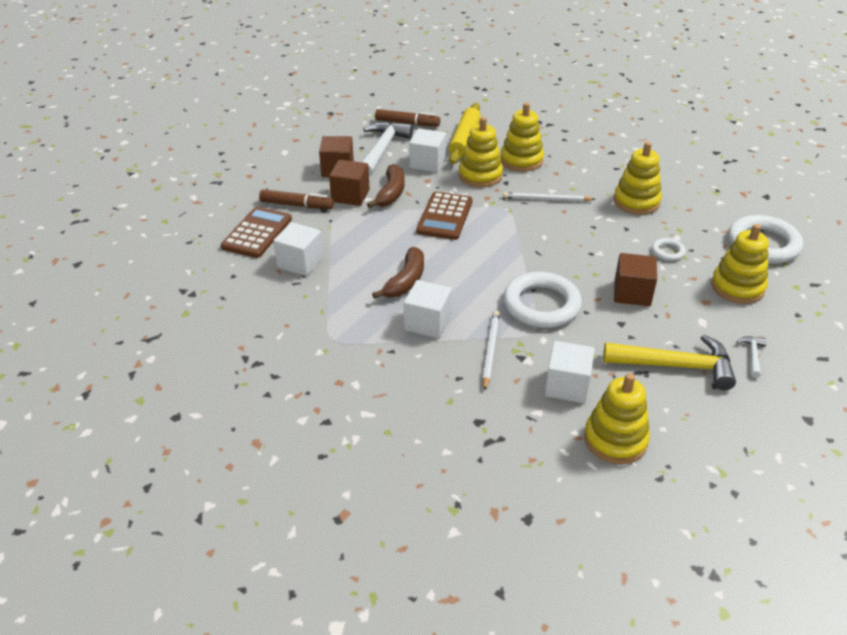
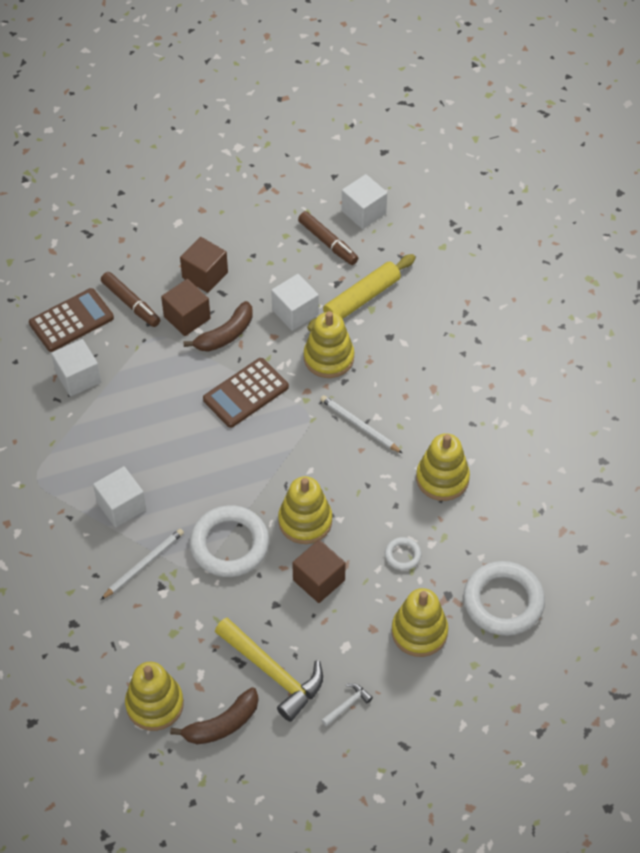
camera: 35 degrees right, 15 degrees up
(382, 150) = (269, 269): white hammer -> none
(405, 281) = (144, 450): brown banana -> brown banana (222, 724)
(521, 160) = (389, 359): yellow stacking toy -> yellow stacking toy (305, 521)
(567, 386) = (168, 635): white cube -> white cube (363, 212)

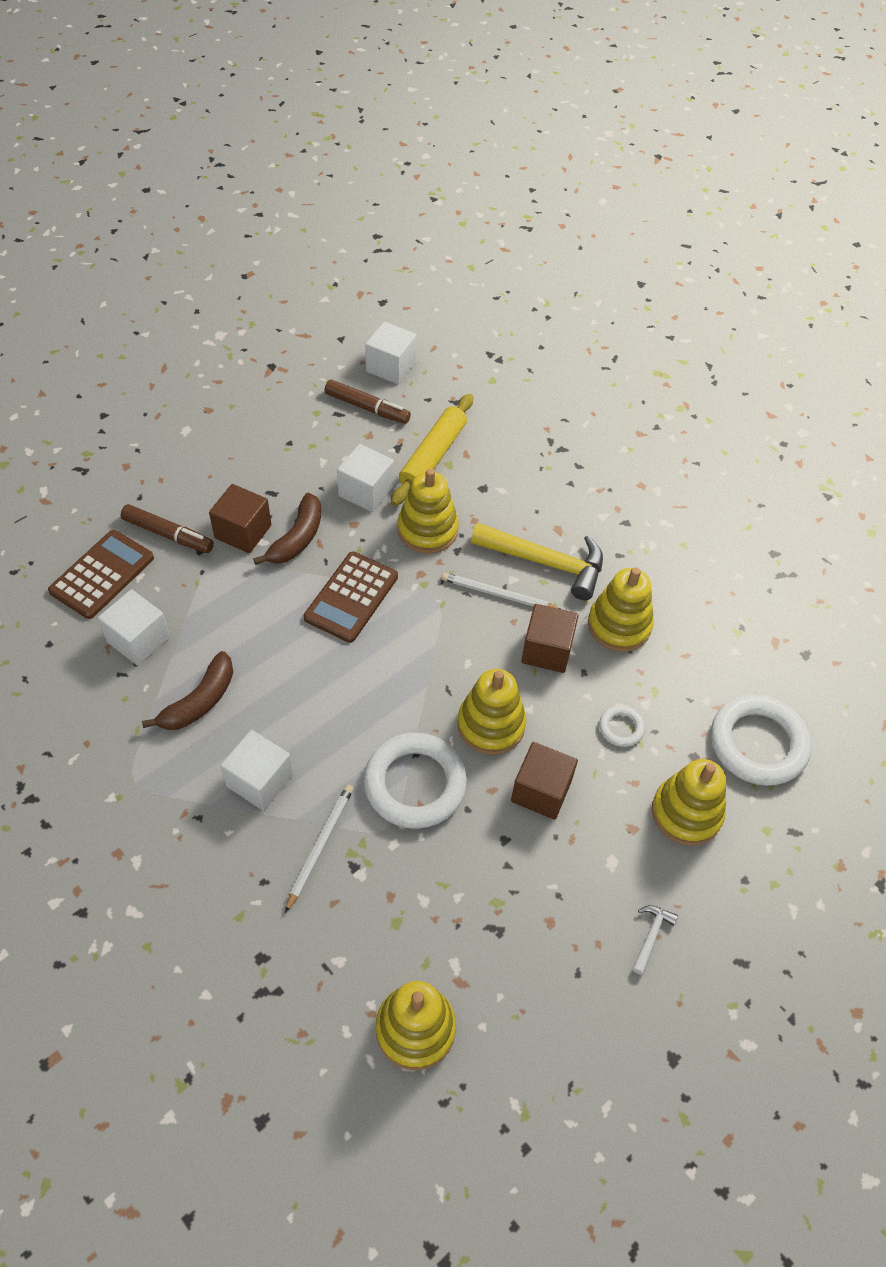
camera: 25 degrees left, 0 degrees up
(205, 275) = (243, 479): brown cube -> brown cube (547, 650)
(222, 724) = (513, 1022): brown banana -> brown banana (199, 701)
(272, 673) = (543, 929): yellow hammer -> yellow hammer (545, 563)

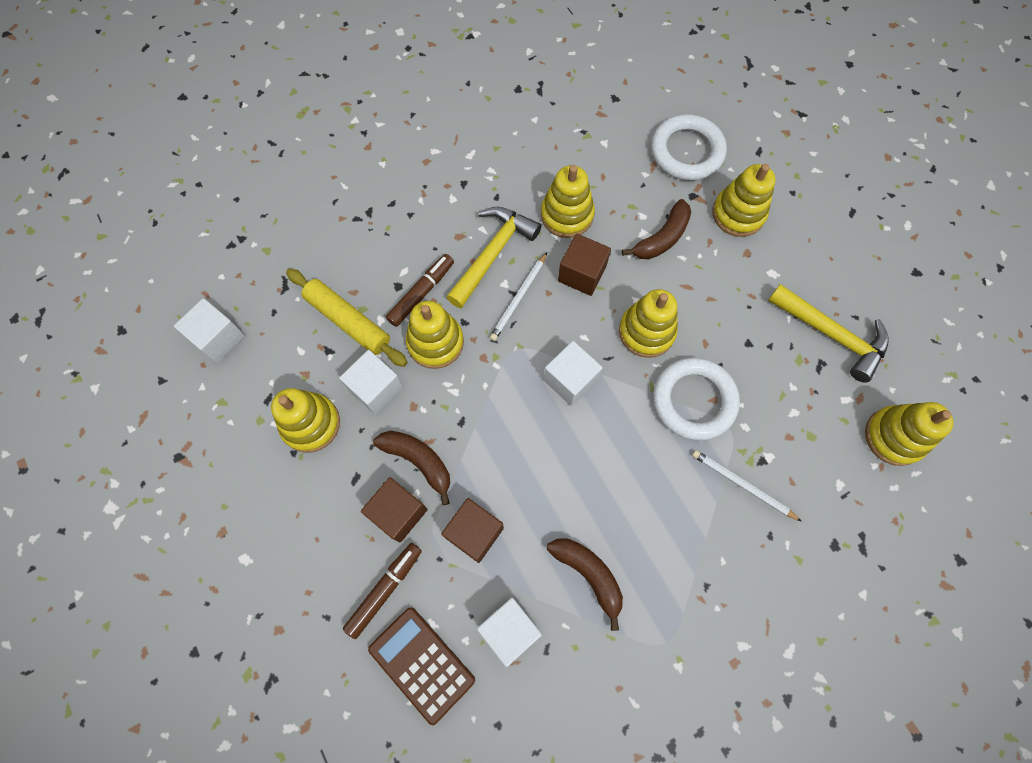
camera: 75 degrees left, 15 degrees up
(259, 781) = (677, 528): white cube -> white cube (570, 380)
(320, 449) = (311, 424): none -> yellow stacking toy
(351, 597) = (498, 422): brown calculator -> none
(367, 408) = (268, 370): brown marker -> brown marker (421, 293)
(541, 791) = (710, 308): brown cube -> brown cube (474, 533)
(542, 941) = (831, 335): none -> yellow hammer
(621, 728) = (661, 238): white ring -> brown banana
(651, 936) = (831, 262): white hammer -> none

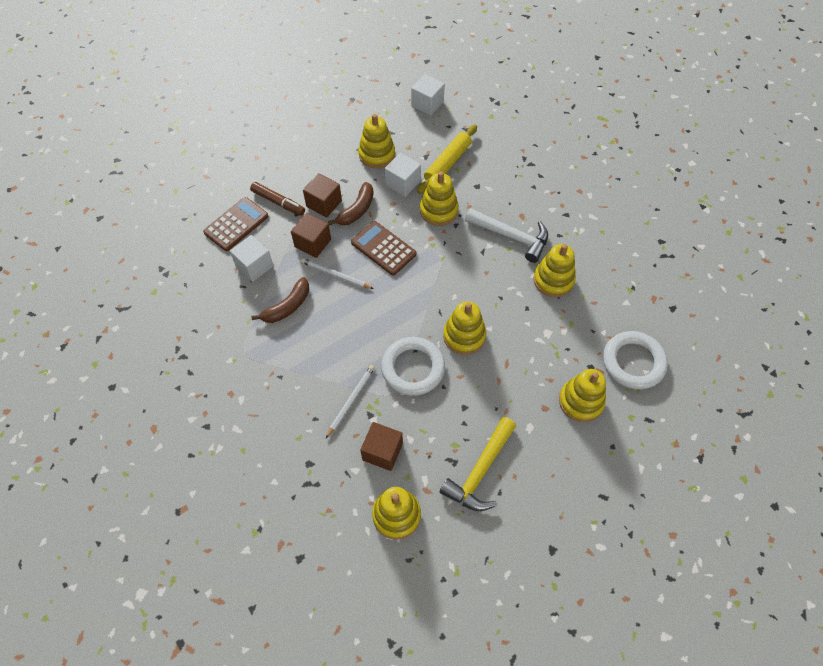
camera: 85 degrees right, 10 degrees down
(421, 293) = (474, 199): brown marker -> none
(492, 254) = (511, 236): yellow hammer -> white hammer
(495, 426) = (383, 248): none -> brown calculator
(519, 298) = (479, 255): white pencil -> white pencil (336, 275)
(570, 380) = (420, 289): white cube -> none
(582, 274) = (505, 292): brown cube -> brown cube (382, 451)
(661, 238) = (546, 345): brown banana -> none

